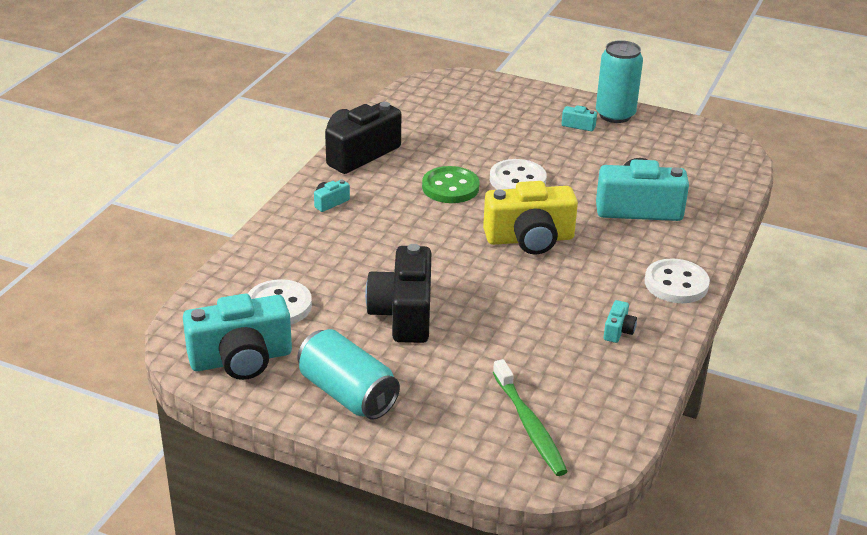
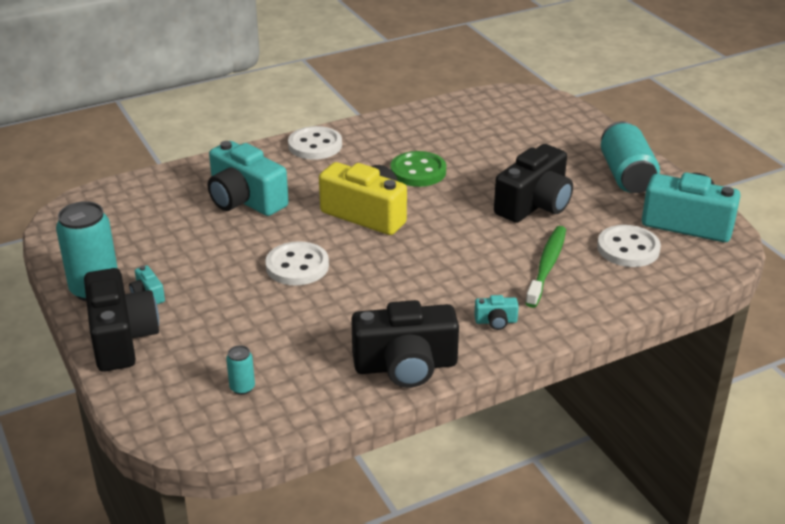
camera: 140 degrees left, 0 degrees up
(440, 108) = (242, 387): none -> turquoise can
(450, 187) = (366, 286): green button -> green button (418, 171)
(529, 425) = (527, 120): green toothbrush -> green toothbrush (547, 266)
(549, 101) = (121, 338): none -> black camera
(618, 331) = (400, 138): turquoise camera -> none

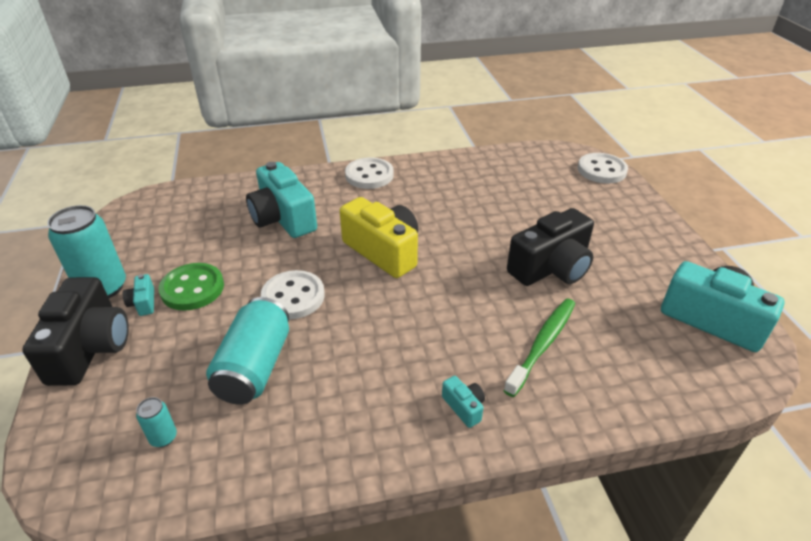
camera: 15 degrees right, 5 degrees up
(405, 366) = (343, 447): black camera -> none
(418, 171) = (450, 214): green button -> green button (192, 288)
(496, 321) = (464, 407): turquoise camera -> turquoise camera turned 135 degrees counterclockwise
(626, 175) = (655, 250): turquoise can -> turquoise can (254, 367)
(628, 248) = (638, 339): white button -> white button (601, 170)

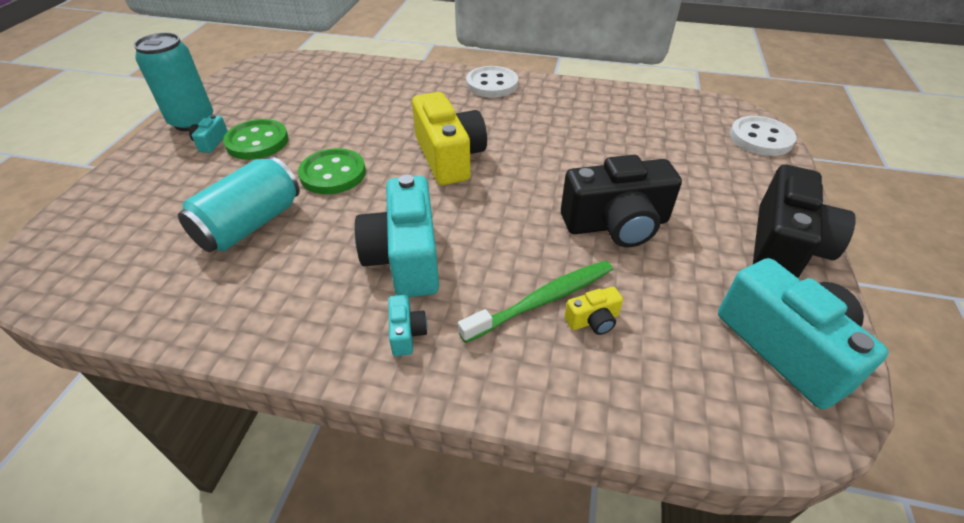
camera: 25 degrees right, 5 degrees up
(90, 348) = (144, 166): black camera -> black camera (784, 246)
(163, 437) = (132, 257): turquoise can -> none
(283, 218) = (380, 103): turquoise camera -> turquoise camera (405, 257)
(293, 297) = (333, 174): white button -> green button
(586, 346) = (593, 320): none -> yellow camera

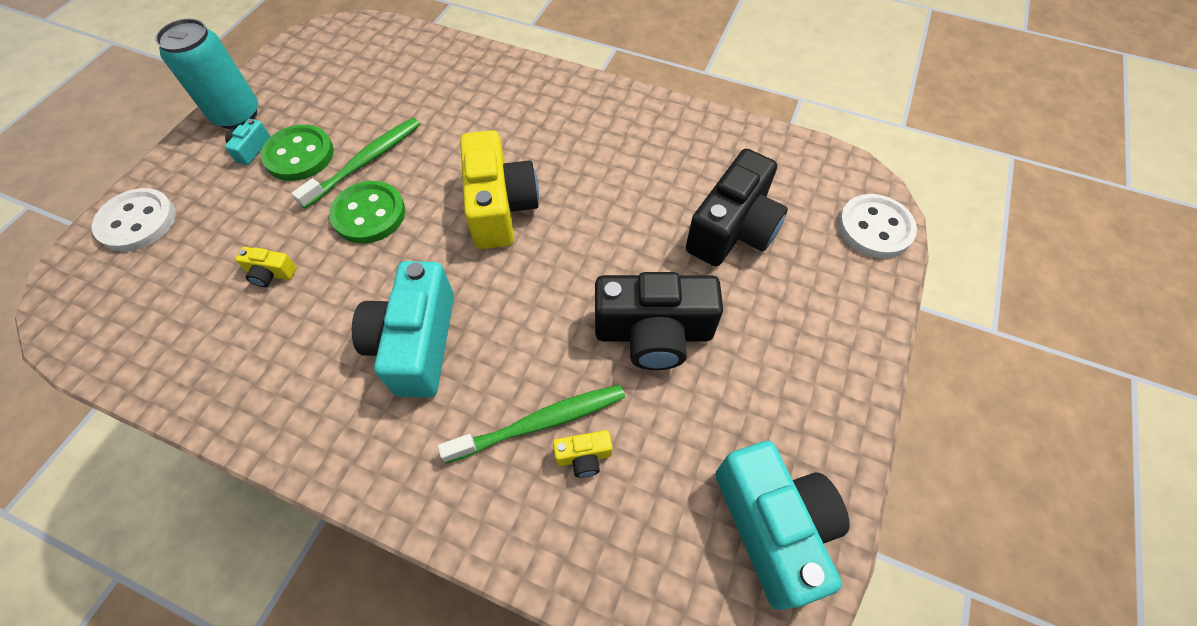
camera: 10 degrees right, 15 degrees up
(250, 224) = (271, 273): turquoise can -> yellow camera
(319, 140) = (365, 162): none -> green toothbrush
(406, 333) = (393, 440): turquoise camera -> none
(492, 84) = (582, 96): white button -> white button (137, 222)
(784, 246) = (831, 393): black camera -> black camera (733, 229)

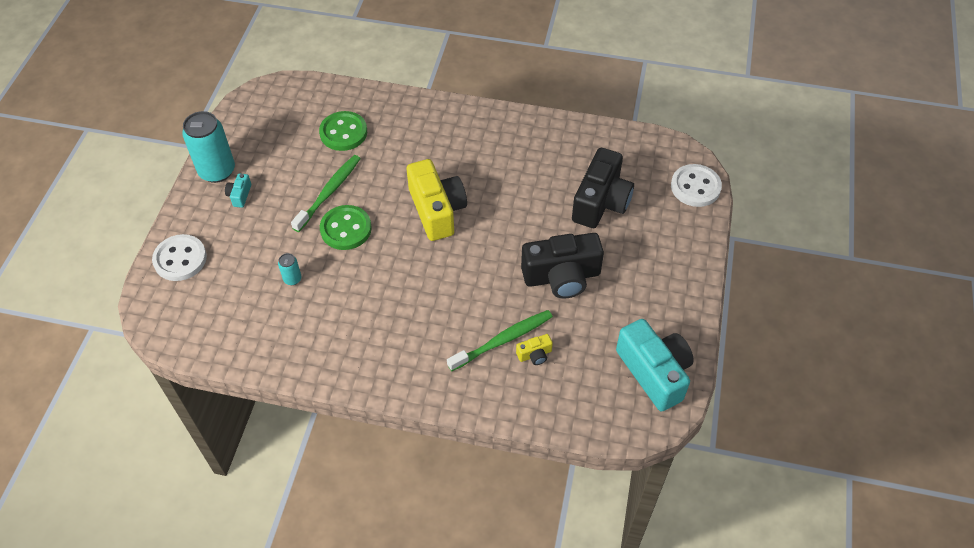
camera: 10 degrees left, 5 degrees down
(271, 273) = (292, 279): yellow camera -> turquoise can
(299, 155) = (278, 194): green button -> green button (343, 132)
(416, 343) = (408, 307): turquoise camera -> none

